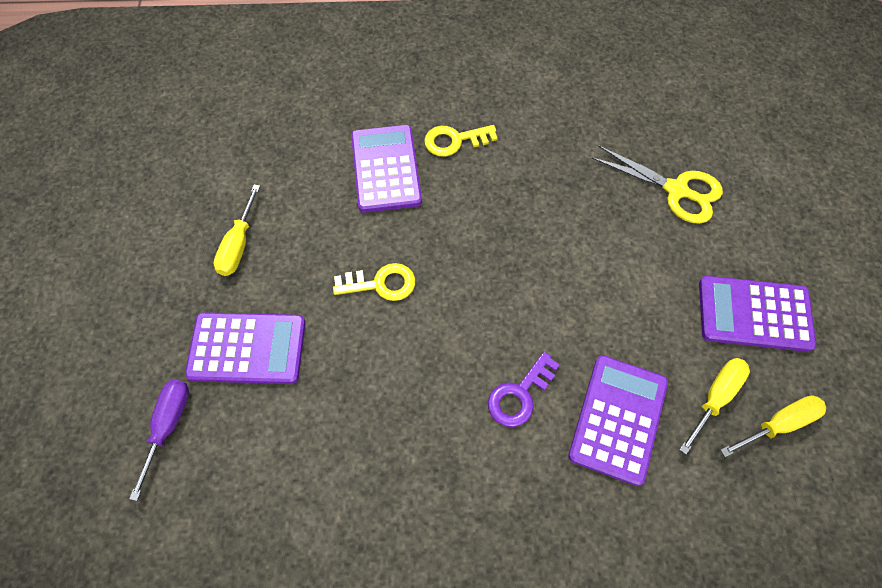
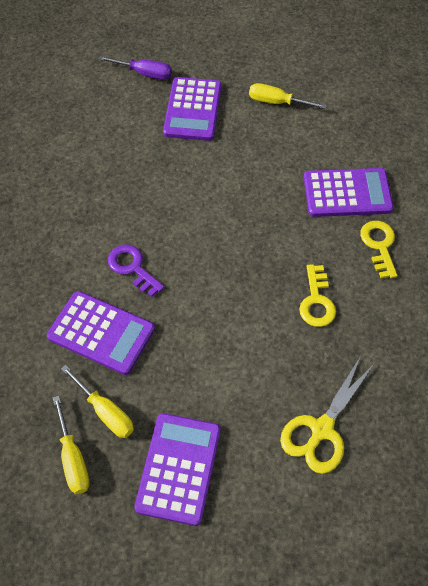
camera: 95 degrees right, 5 degrees down
(381, 283) = (236, 186): yellow key -> yellow key (316, 301)

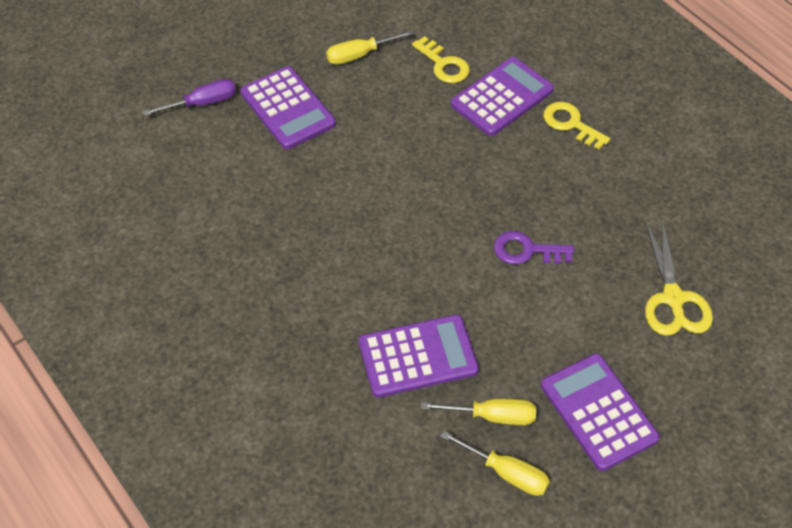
camera: 40 degrees left, 5 degrees down
(132, 267) = (384, 283): purple key -> purple key (526, 250)
(316, 301) = (568, 203): yellow key -> yellow key (444, 65)

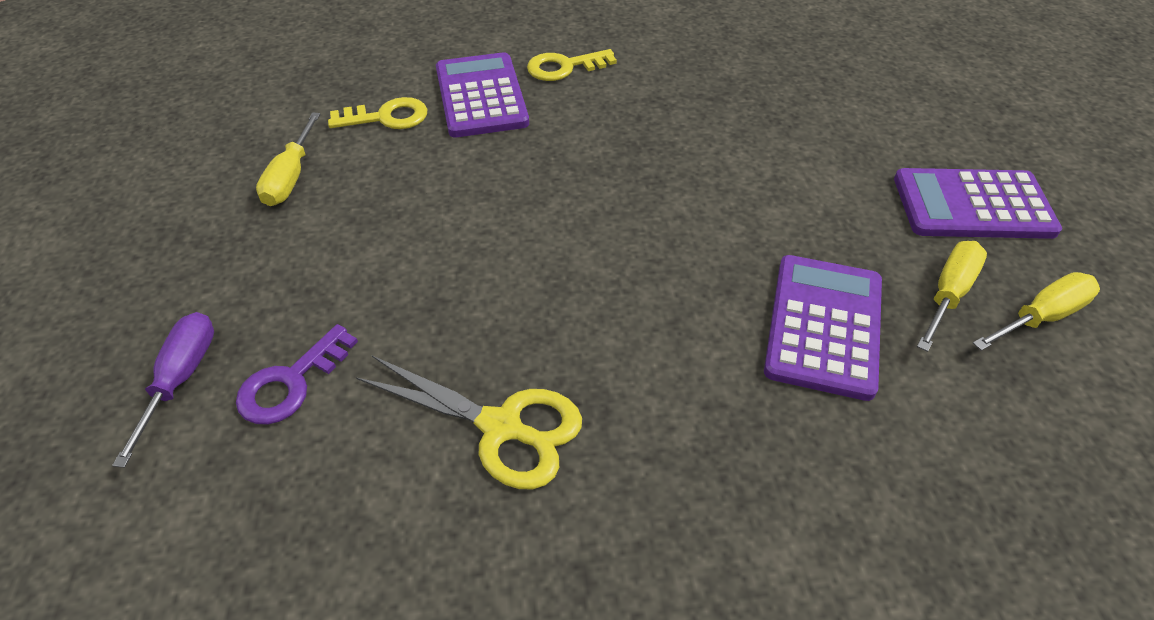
camera: 60 degrees left, 5 degrees down
(288, 108) = (300, 283): purple calculator -> none
(526, 250) = (714, 167): purple key -> purple key (291, 383)
(673, 299) = (844, 97): yellow scissors -> yellow scissors (502, 427)

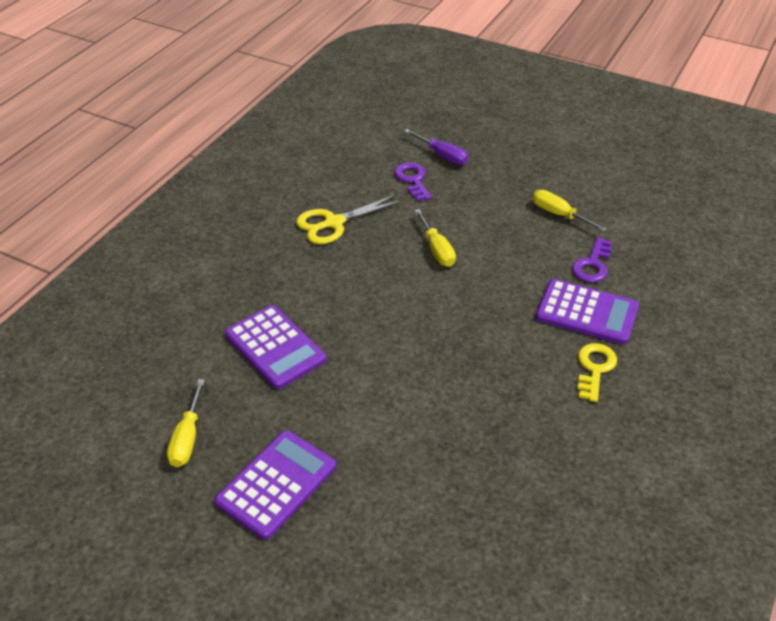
camera: 125 degrees right, 5 degrees down
(387, 117) = (592, 265): yellow key -> purple key
(948, 294) = (239, 411): yellow screwdriver -> yellow screwdriver (437, 249)

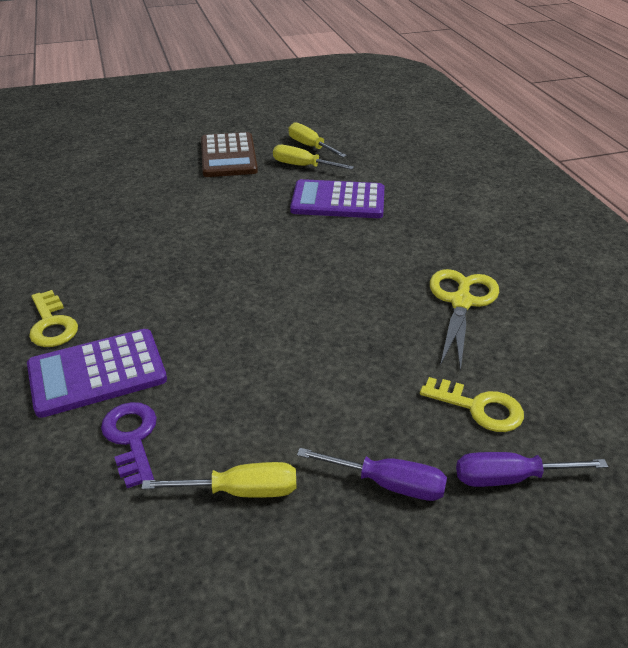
camera: 135 degrees right, 5 degrees down
(276, 484) = (228, 156): purple calculator -> brown calculator
(413, 180) = (479, 408): purple key -> yellow key
(437, 249) = (329, 340): yellow screwdriver -> yellow screwdriver (303, 166)
(493, 181) = (388, 484): none -> purple screwdriver

